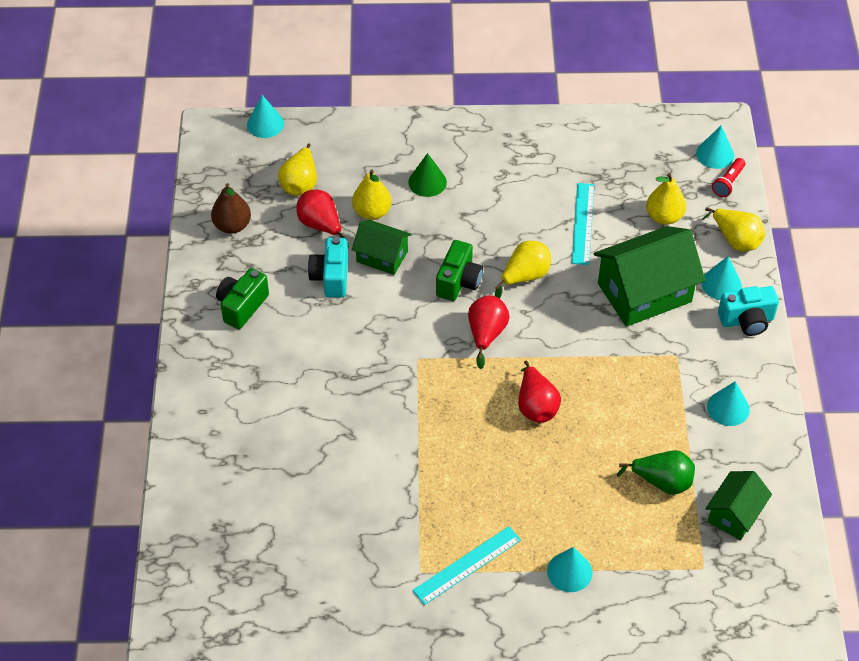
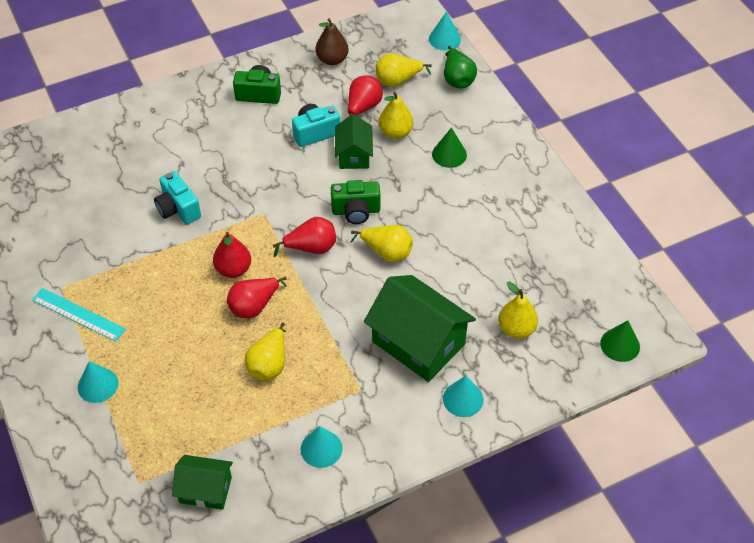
camera: 65 degrees right, 0 degrees up
(479, 408) = (233, 269): none -> red pear
(583, 223) = (470, 272): turquoise ruler -> none
(662, 482) = (216, 422): green pear -> green pear (457, 79)
(715, 154) = (620, 345): turquoise cone -> green cone
(728, 183) = (591, 366): red flashlight -> none
(735, 240) = (523, 394): yellow pear -> yellow pear (269, 364)
(747, 320) = (431, 433): turquoise camera -> turquoise camera (178, 209)

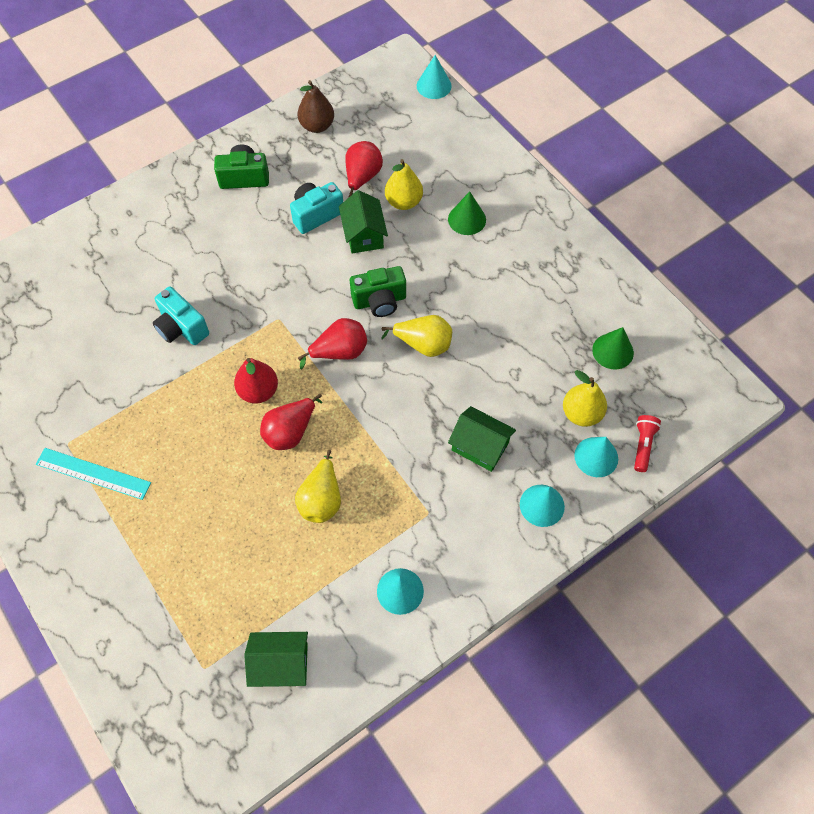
camera: 10 degrees left, 10 degrees up
(98, 385) = (133, 556): turquoise cone -> turquoise cone (596, 457)
(398, 81) = (393, 141): yellow pear -> none
(418, 343) = (480, 446): green house -> green house, size x0.56
(457, 79) = (457, 130): green pear -> none
(566, 364) = (643, 445): none -> red flashlight
(620, 345) = (694, 414): green cone -> green cone (612, 351)

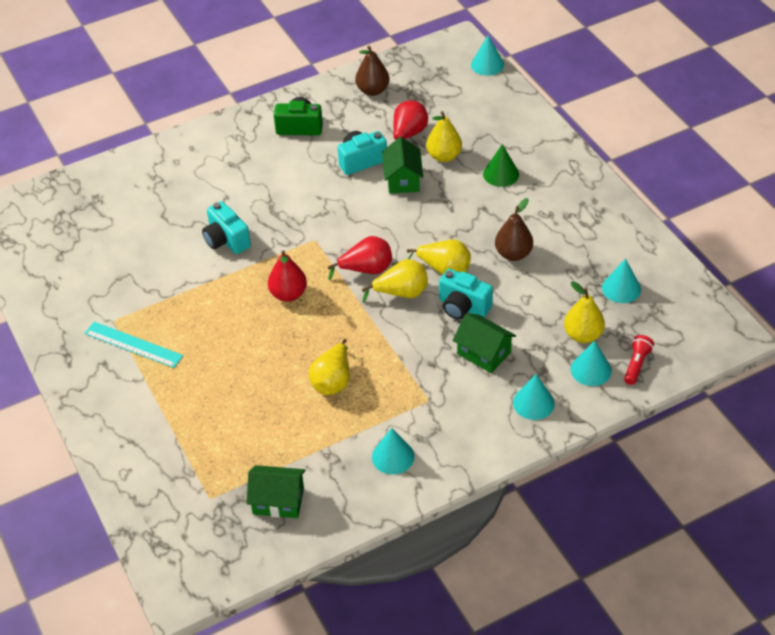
camera: 10 degrees right, 15 degrees down
(290, 432) = (313, 327): red pear -> none
(379, 301) = (409, 233): green camera -> none
(381, 378) = (401, 293): none -> yellow pear
(450, 390) = (463, 307): none -> turquoise camera
(494, 318) = (513, 254): none -> brown pear
(612, 351) = (621, 288): green cone -> turquoise cone

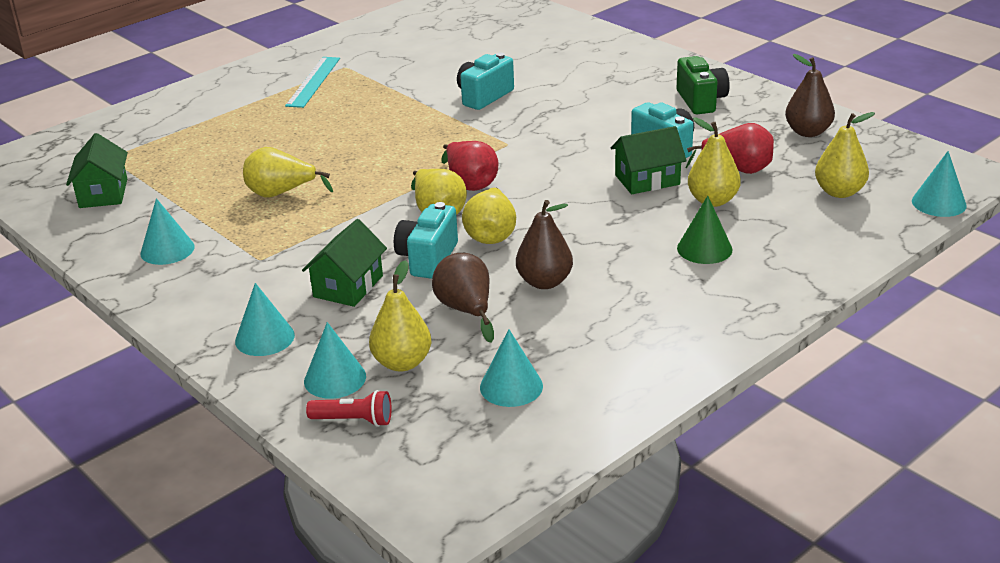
camera: 75 degrees right, 15 degrees down
(288, 294) = (411, 144): red pear -> none
(457, 100) = (839, 192): none -> yellow pear
(534, 296) = (466, 310): none -> brown pear

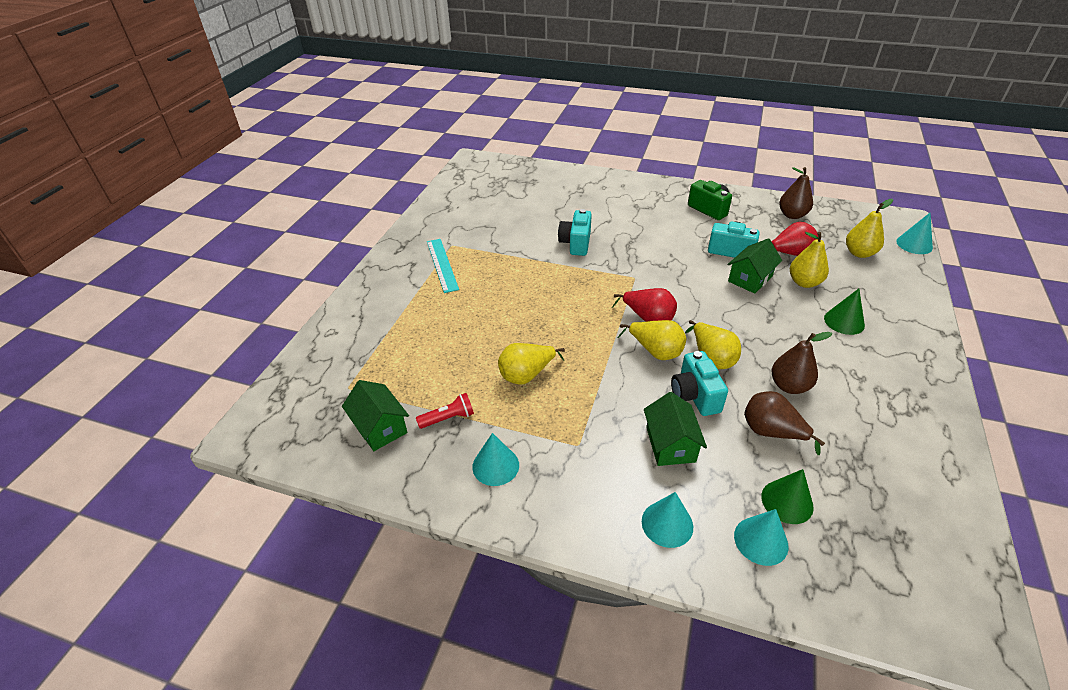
camera: 30 degrees left, 10 degrees up
(354, 420) = (820, 576): red flashlight -> red flashlight (448, 418)
(402, 363) = (787, 501): yellow pear -> green cone
(511, 386) = (876, 489): turquoise cone -> none

